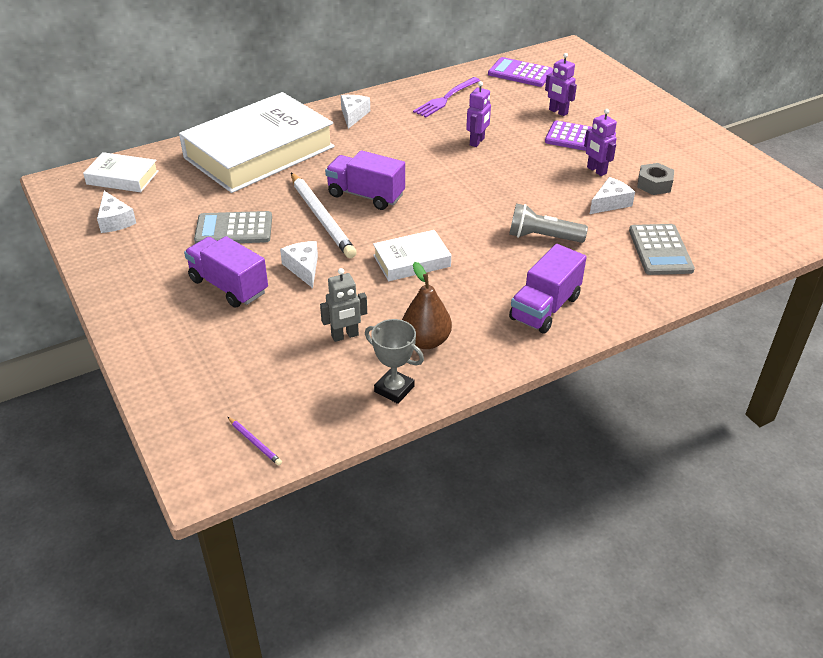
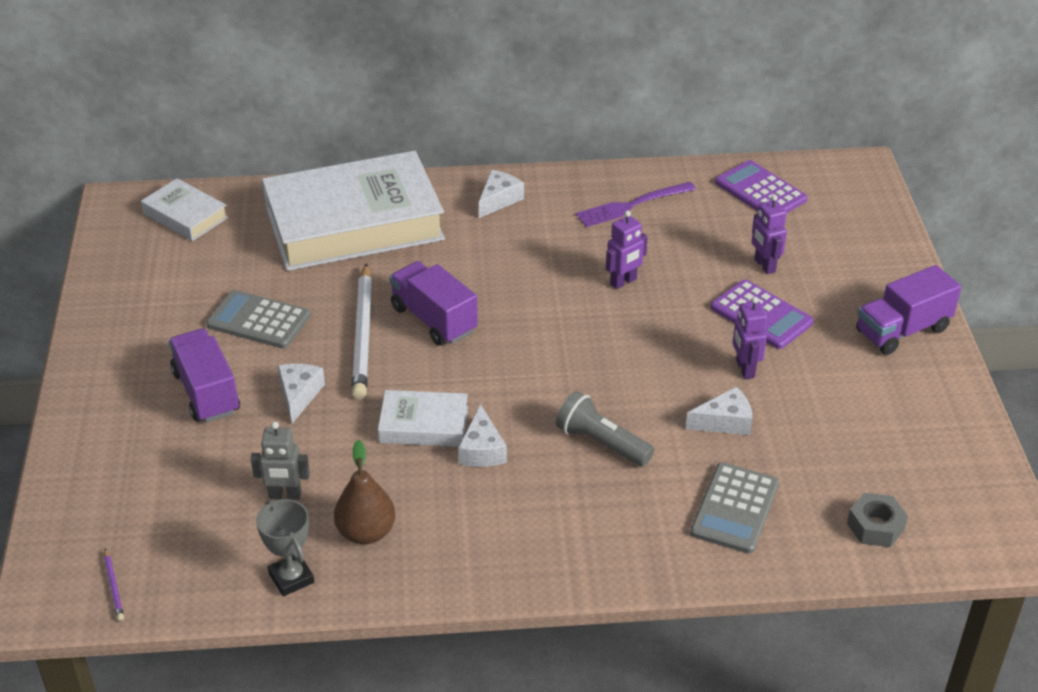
camera: 25 degrees right, 0 degrees up
(115, 220) = (144, 271): white cheese -> white cheese (482, 450)
(545, 308) = (530, 538): purple truck -> purple truck (902, 330)
(654, 184) = (805, 412): grey nut -> grey nut (875, 526)

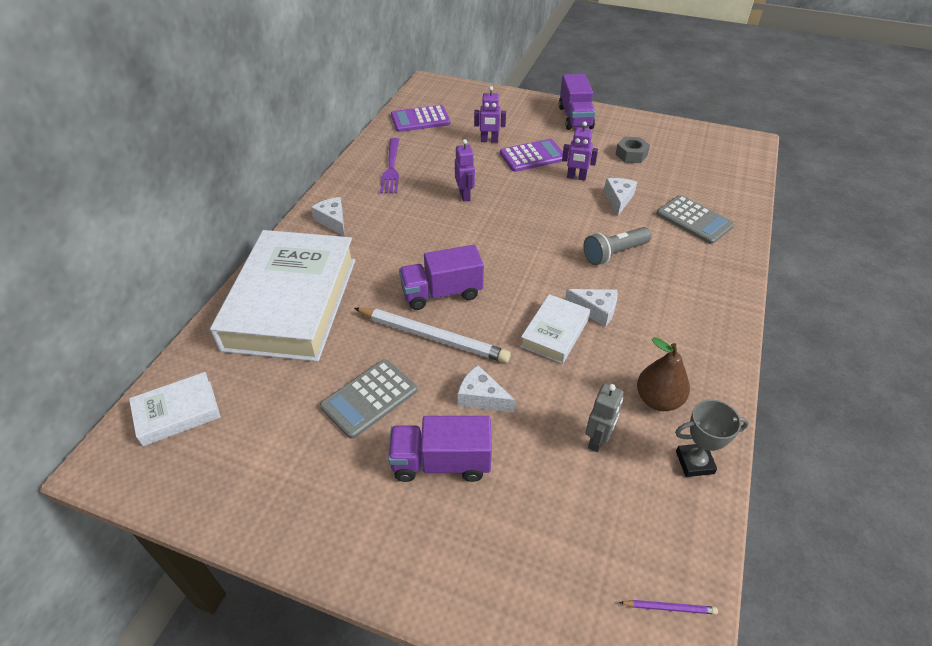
camera: 65 degrees left, 5 degrees up
(875, 526) = (725, 178): grey nut -> grey nut (631, 155)

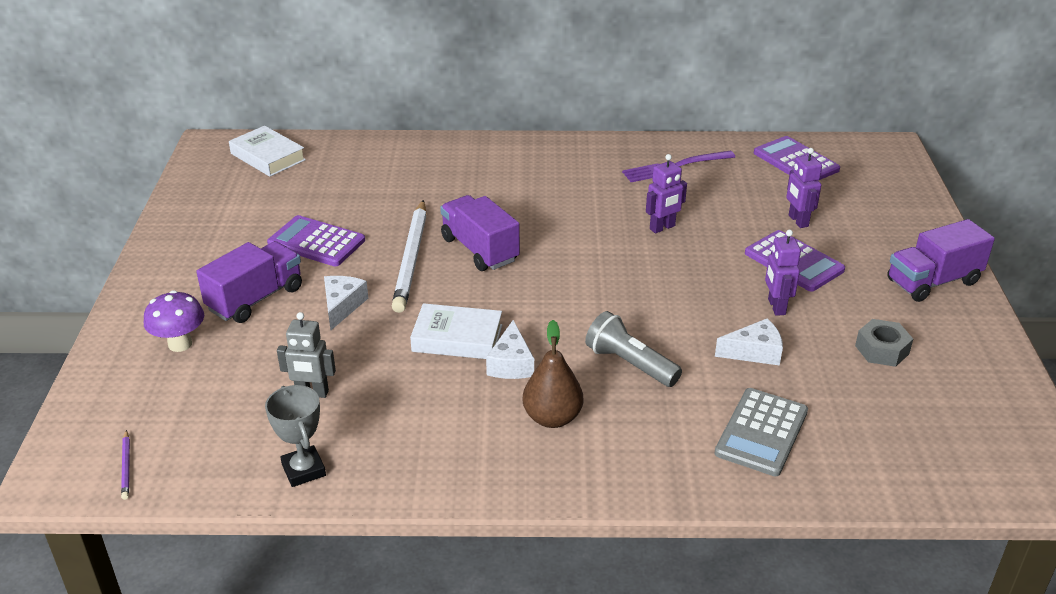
camera: 70 degrees right, 10 degrees down
(291, 303) = (418, 169): white book -> none
(333, 221) = (552, 157): white cheese -> none
(369, 398) = (316, 242): grey calculator -> purple calculator
(441, 462) = (255, 299): purple truck -> purple truck turned 60 degrees clockwise
(490, 539) = (180, 344): none -> purple mushroom
(658, 400) = (386, 432): brown pear -> brown pear (552, 418)

